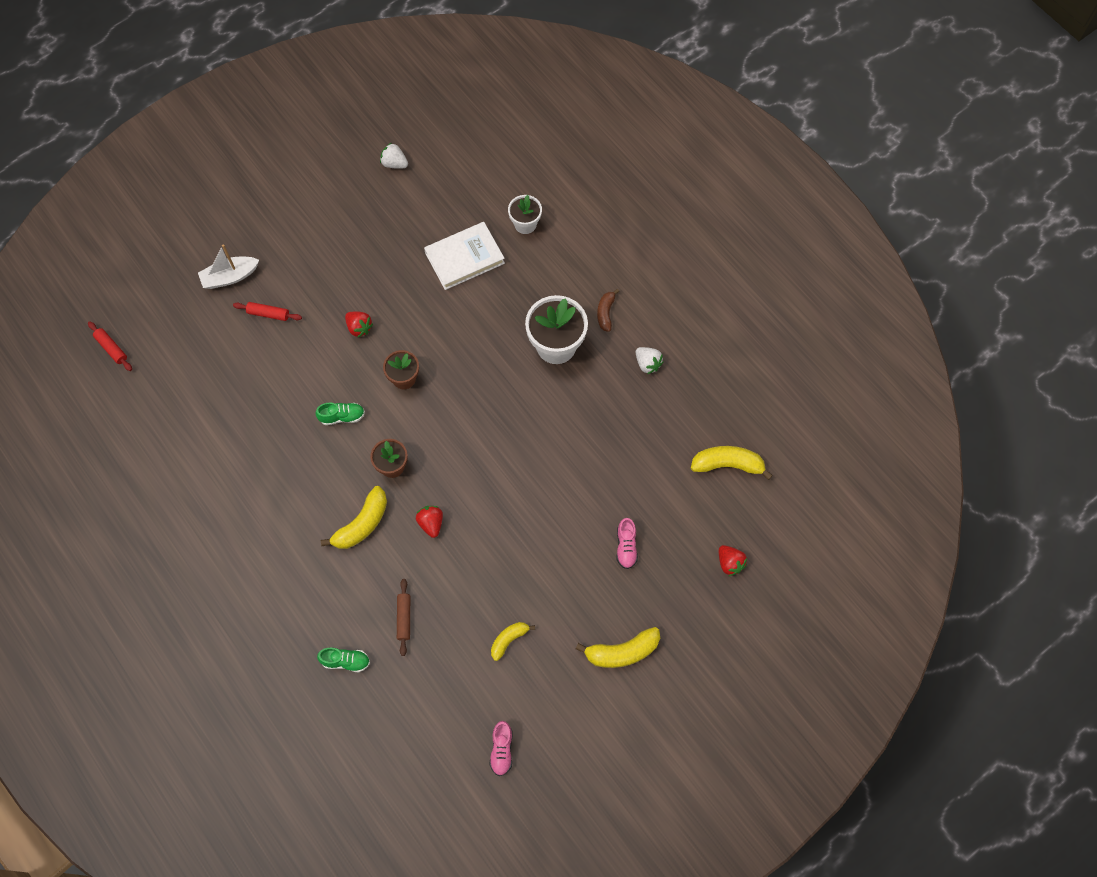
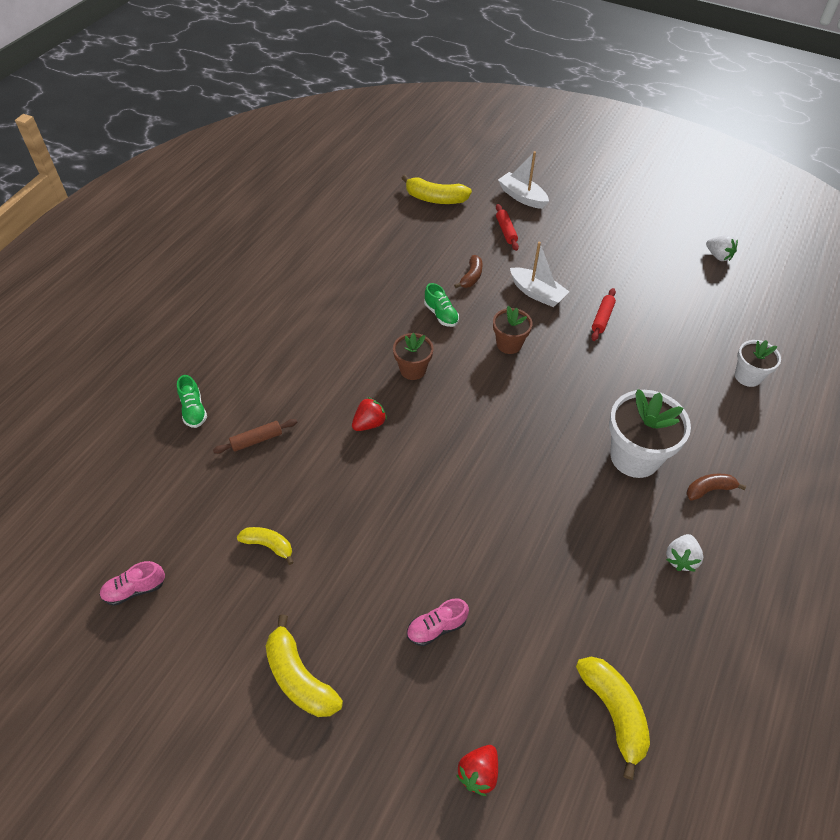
camera: 65 degrees right, 15 degrees down
(111, 348) = (412, 158): red rolling pin -> red rolling pin (602, 318)
(310, 371) = (471, 277): none -> brown banana
(359, 328) = (537, 293): red strawberry -> white boat
(362, 524) = (341, 369): yellow banana -> yellow banana (435, 199)
(394, 163) = (718, 256): white strawberry -> white strawberry turned 135 degrees clockwise
(464, 258) = (669, 342): white book -> none

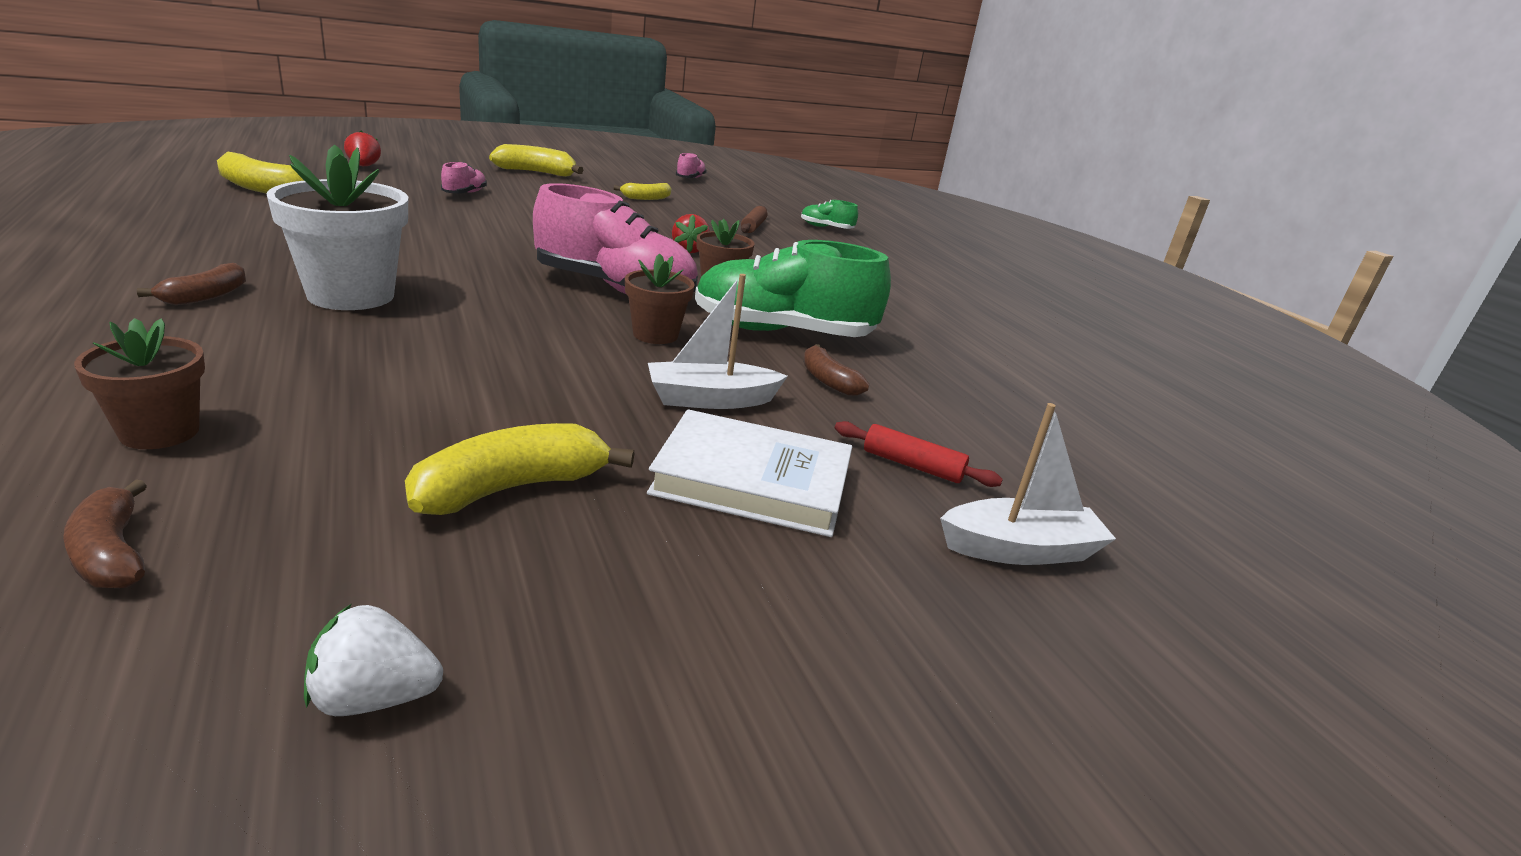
camera: 125 degrees right, 25 degrees down
(435, 199) = (1090, 458): yellow banana -> yellow banana (512, 488)
(441, 314) = (782, 332): green shoe -> green shoe, size x2.22
(481, 397) = (615, 289): none -> pink shoe
(569, 255) = (752, 481): none -> white book
(602, 318) = (560, 409): red rolling pin -> none
(680, 559) = (228, 250): white strawberry -> none
(748, 376) = (160, 432): white flower pot -> brown flower pot
(767, 326) = (112, 553): none -> brown banana

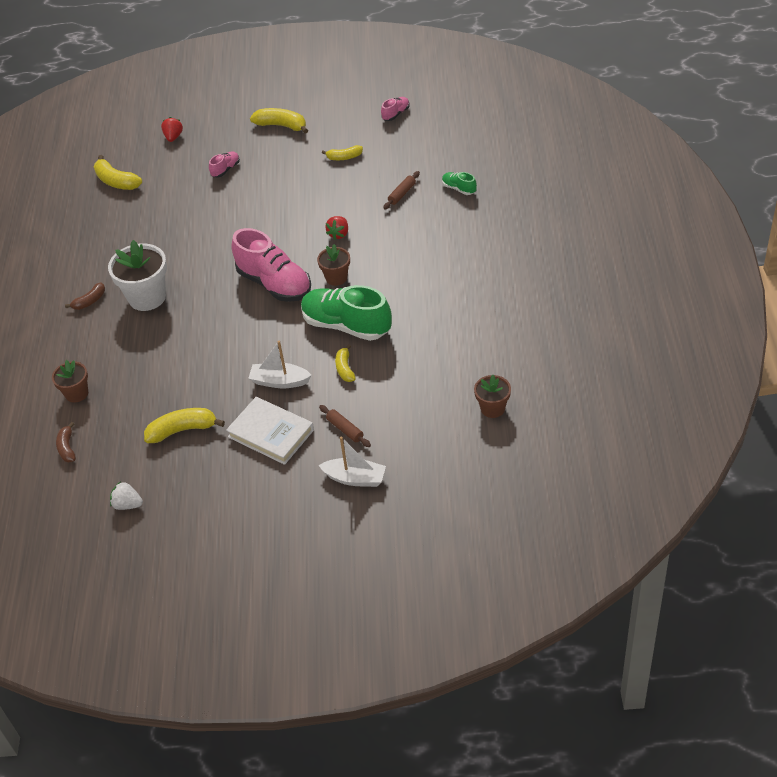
camera: 30 degrees right, 20 degrees up
(655, 335) = (277, 329): brown flower pot -> brown flower pot (492, 408)
(828, 381) = (345, 368): brown banana -> yellow banana
(912, 465) = (345, 429): red rolling pin -> brown rolling pin

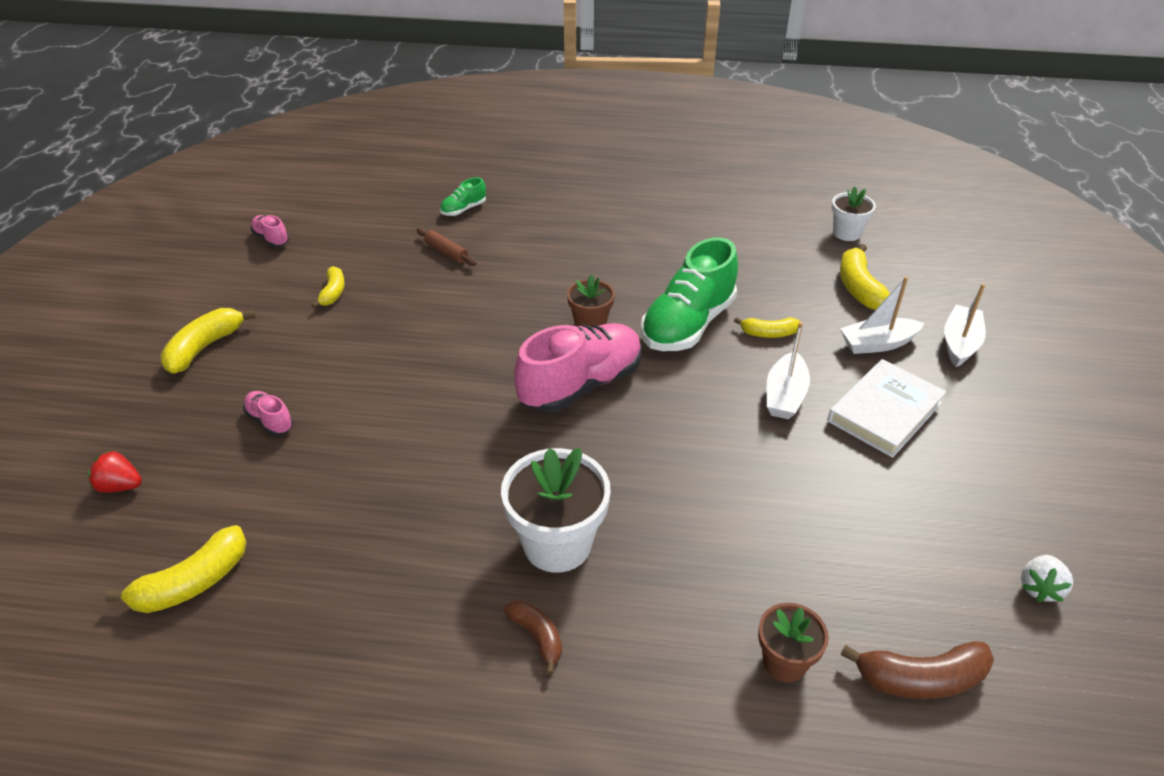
camera: 85 degrees left, 5 degrees down
(67, 448) = (920, 679): brown banana -> brown banana, size x1.61
(182, 430) = (878, 510): yellow banana -> yellow banana (859, 288)
(339, 234) = (500, 313): red strawberry -> none
(345, 429) = (877, 344): brown rolling pin -> white boat
(492, 408) = (846, 233): brown flower pot -> white flower pot

